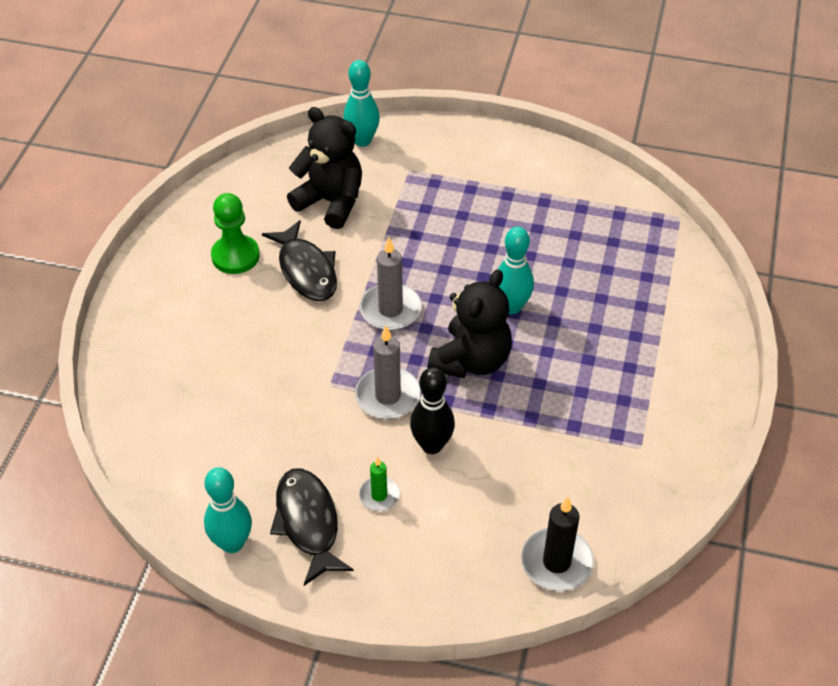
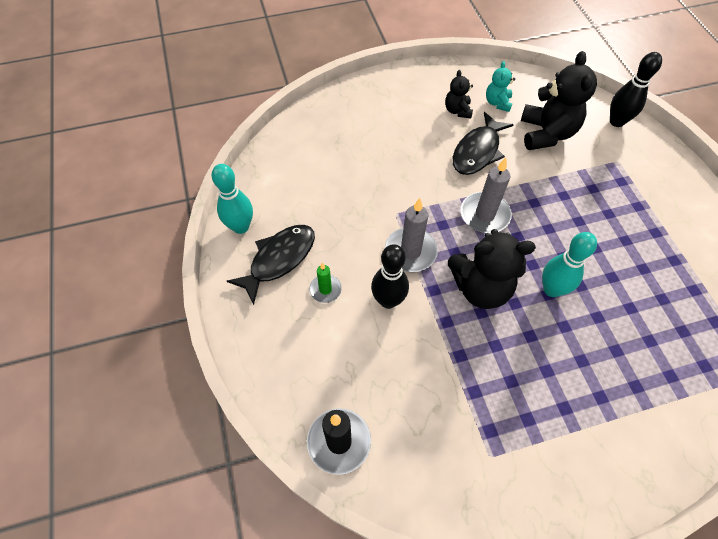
camera: 60 degrees right, 10 degrees up
(235, 256) = (457, 110): green pawn -> black teddy bear
(255, 216) = (497, 103): none -> turquoise teddy bear
(362, 140) = (616, 121): turquoise bowling pin -> black bowling pin

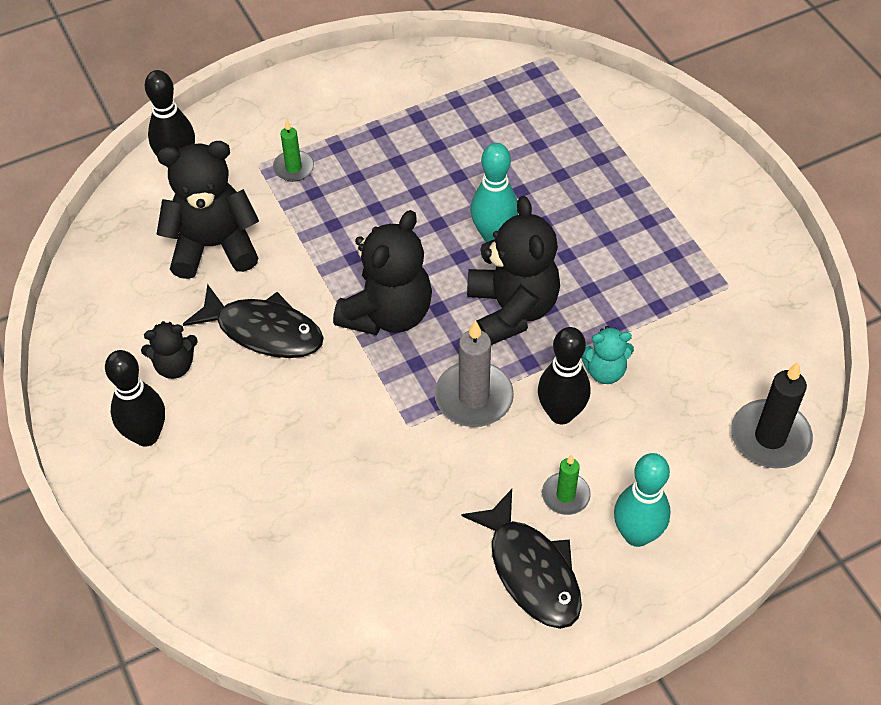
camera: 100 degrees left, 5 degrees down
(241, 227) = (483, 646): turquoise bowling pin -> turquoise bowling pin (636, 534)
(279, 259) = (531, 571): black fish -> black fish turned 150 degrees counterclockwise
(412, 97) = (146, 435): none -> black bowling pin
(484, 215) = (387, 313): grey candle -> black teddy bear
(497, 103) = (150, 311): turquoise teddy bear -> turquoise teddy bear (604, 371)
(615, 179) = (293, 168): none -> green candle

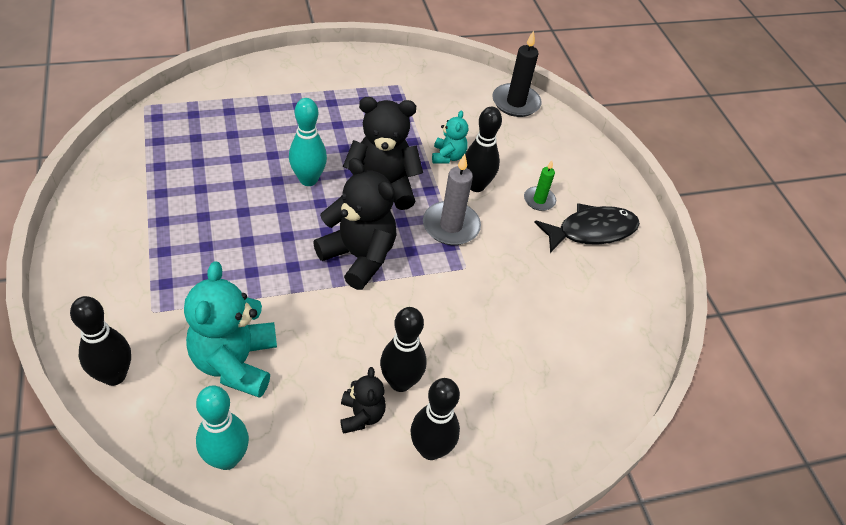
camera: 85 degrees left, 5 degrees down
(214, 246) = (235, 362): black teddy bear -> turquoise teddy bear
(223, 391) = (400, 382): none -> black bowling pin
(264, 331) = (347, 341): black fish -> none
(293, 168) = (172, 286): green candle -> none
(636, 534) = (572, 176): turquoise bowling pin -> turquoise bowling pin (227, 458)

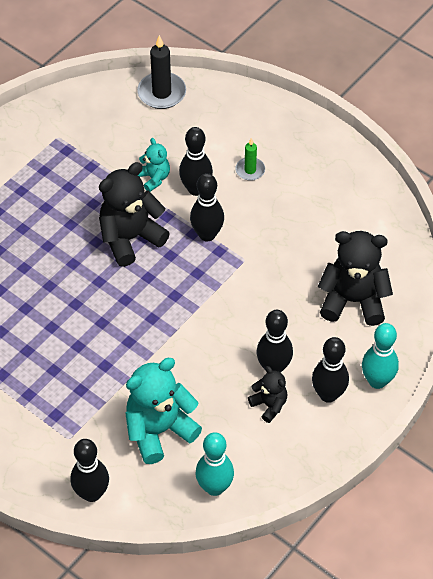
camera: 30 degrees left, 5 degrees up
(235, 362) = (159, 430): turquoise teddy bear -> turquoise teddy bear turned 90 degrees clockwise
(308, 179) = (72, 269): turquoise bowling pin -> turquoise bowling pin (377, 381)
(359, 257) = (166, 303): black teddy bear -> black teddy bear (353, 300)
(451, 226) = (207, 234): grey candle -> black bowling pin
(592, 231) = (305, 170): black fish -> none

